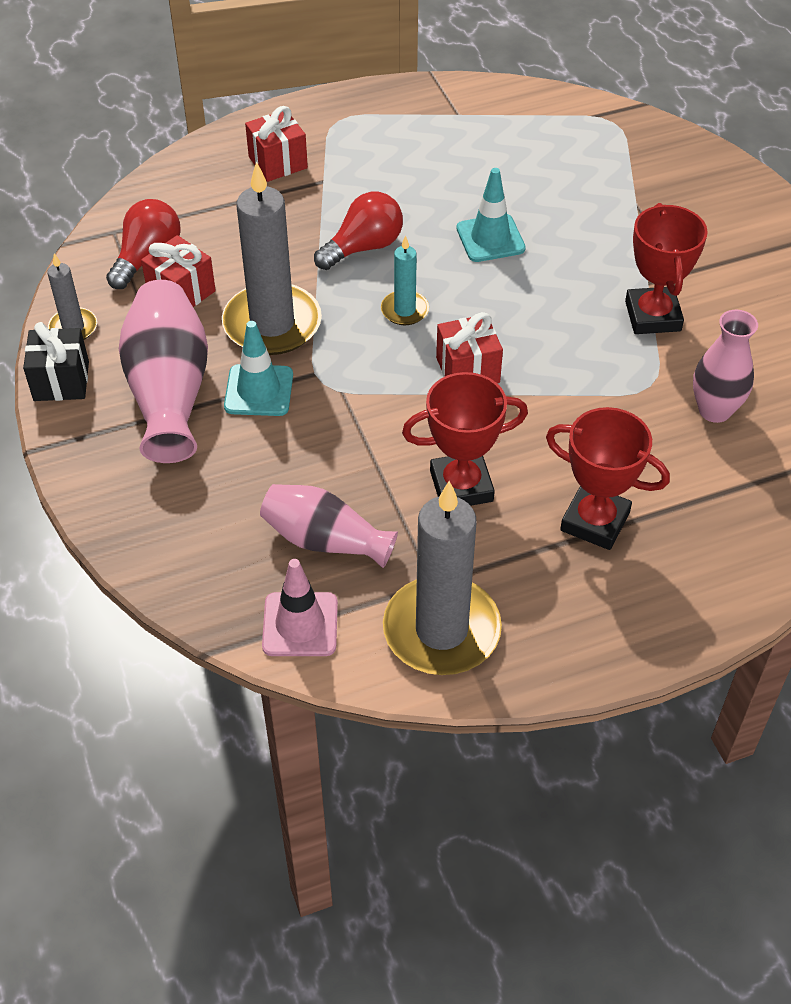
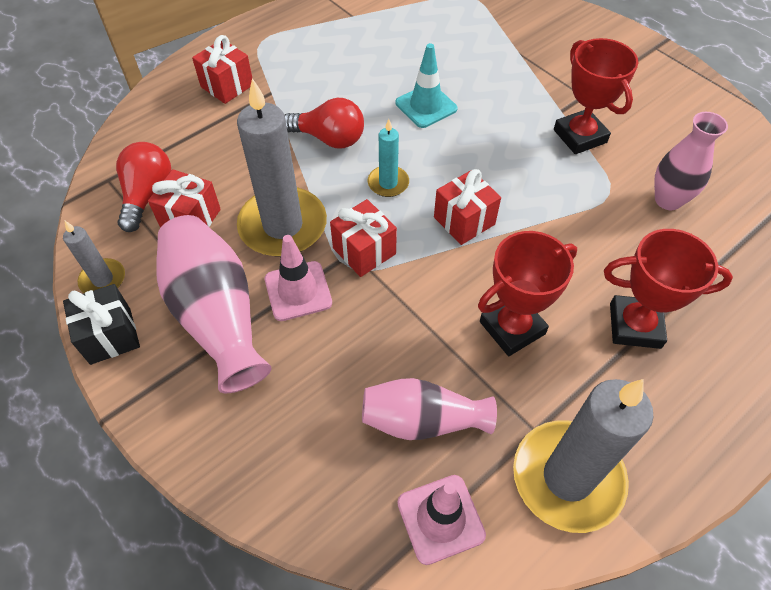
camera: 20 degrees left, 5 degrees up
(259, 391) = (298, 291): turquoise traffic cone -> pink traffic cone
(345, 371) = (364, 251): none -> red gift
(363, 247) = (329, 138): red light bulb -> red light bulb turned 75 degrees clockwise

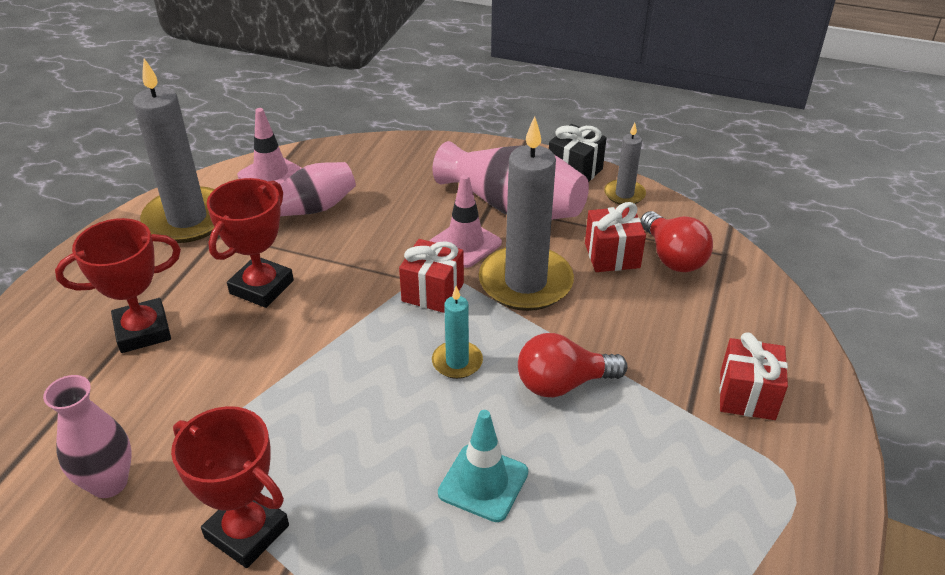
camera: 150 degrees right, 15 degrees down
(464, 221) = (351, 357): red gift -> none

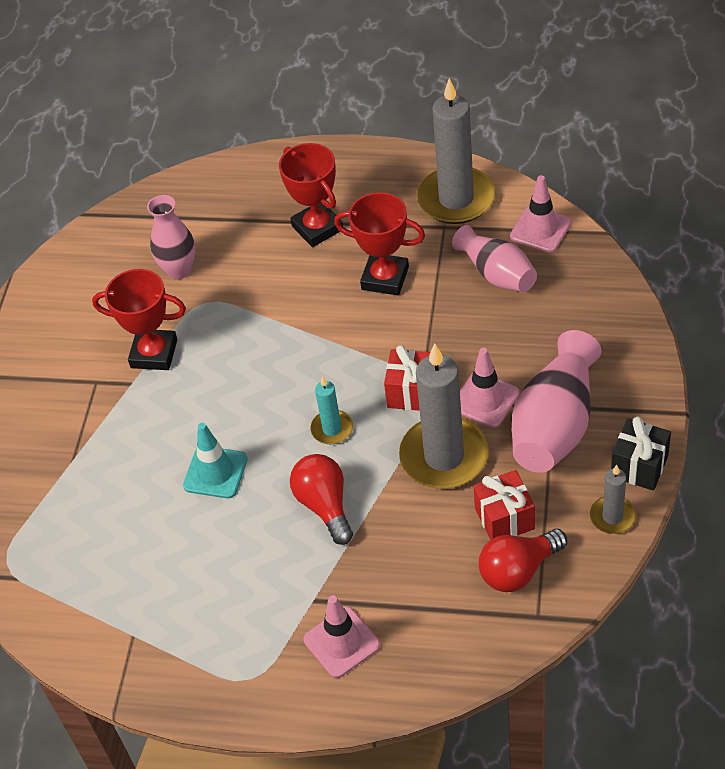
camera: 85 degrees right, 10 degrees up
(247, 532) = (154, 353): red trophy -> red trophy turned 75 degrees clockwise
(747, 395) = (341, 642): red gift -> pink traffic cone

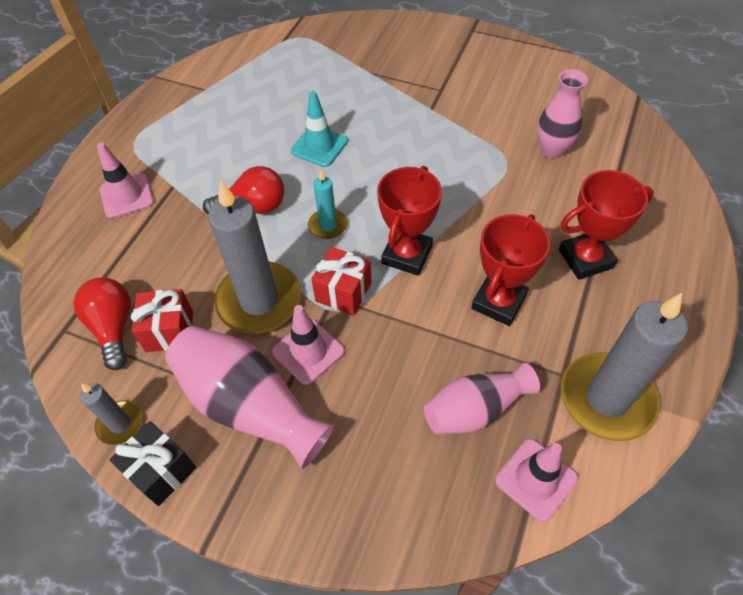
camera: 100 degrees right, 5 degrees up
(154, 353) = (458, 124): red trophy -> red trophy (407, 255)

